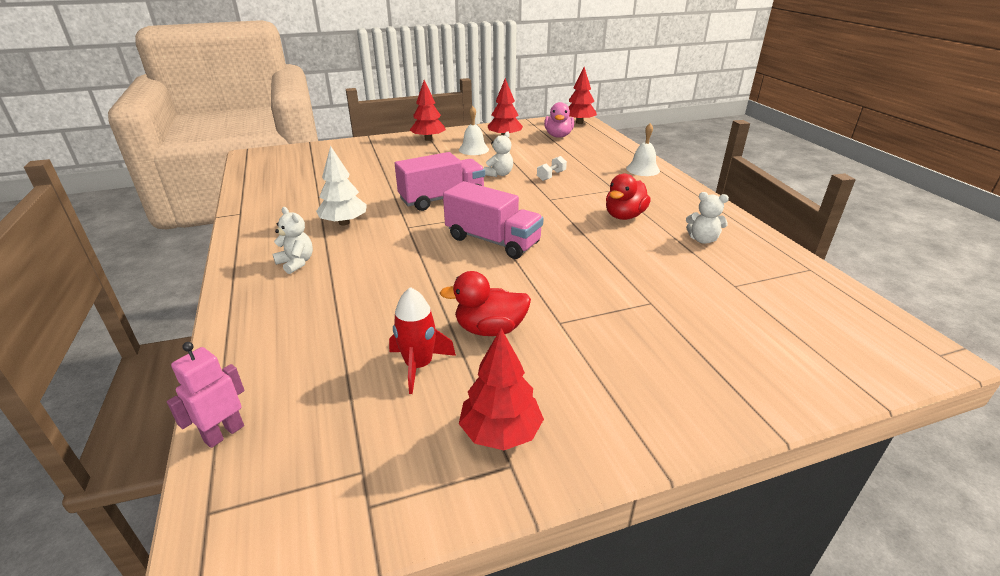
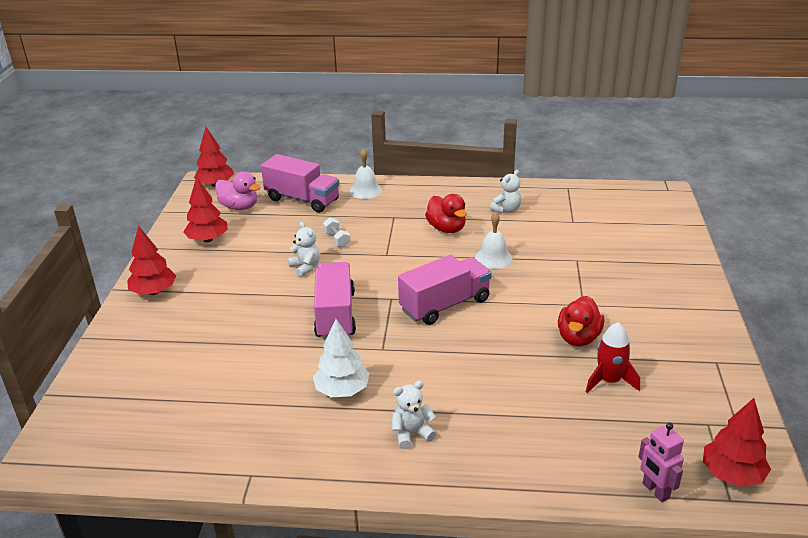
camera: 65 degrees left, 0 degrees up
(473, 149) = (222, 267): white bell -> white bell (493, 258)
(500, 432) = (688, 359): red tree -> red tree (732, 474)
(595, 151) = (302, 200): none -> pink truck

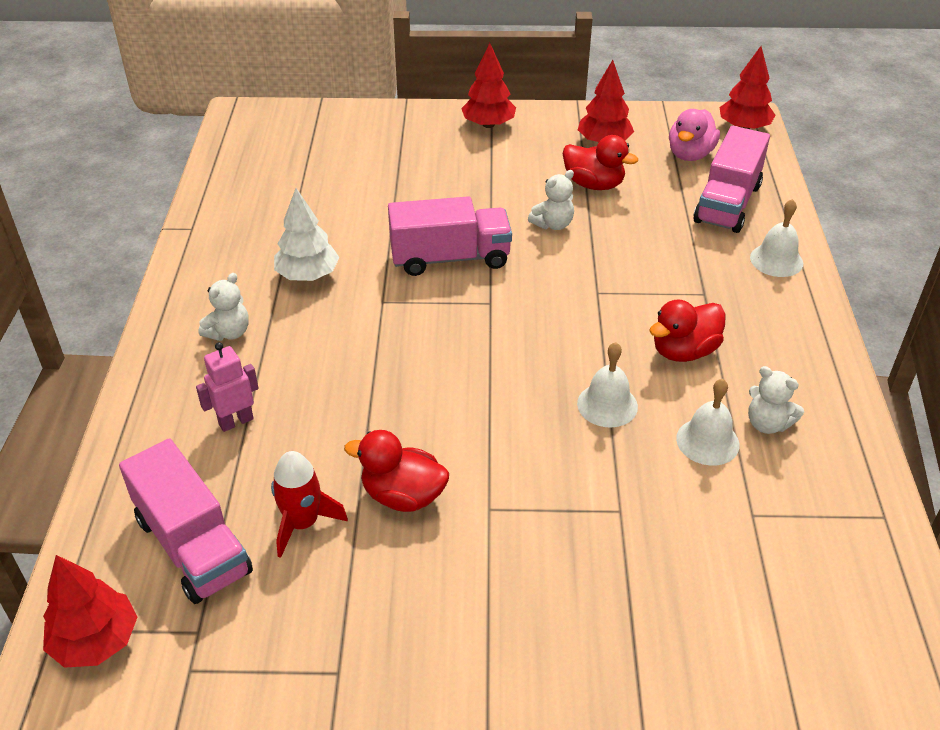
camera: 85 degrees right, 10 degrees up
(261, 247) = (594, 184): none -> red duck
(337, 239) = (626, 244): white dumbbell -> none
(412, 434) = (229, 332): white teddy bear -> white teddy bear turned 60 degrees clockwise
(445, 305) = (477, 354): pink truck -> pink truck (193, 546)
(521, 228) = (707, 441): none -> white bell
(655, 491) = (89, 549): pink robot -> pink robot (236, 421)

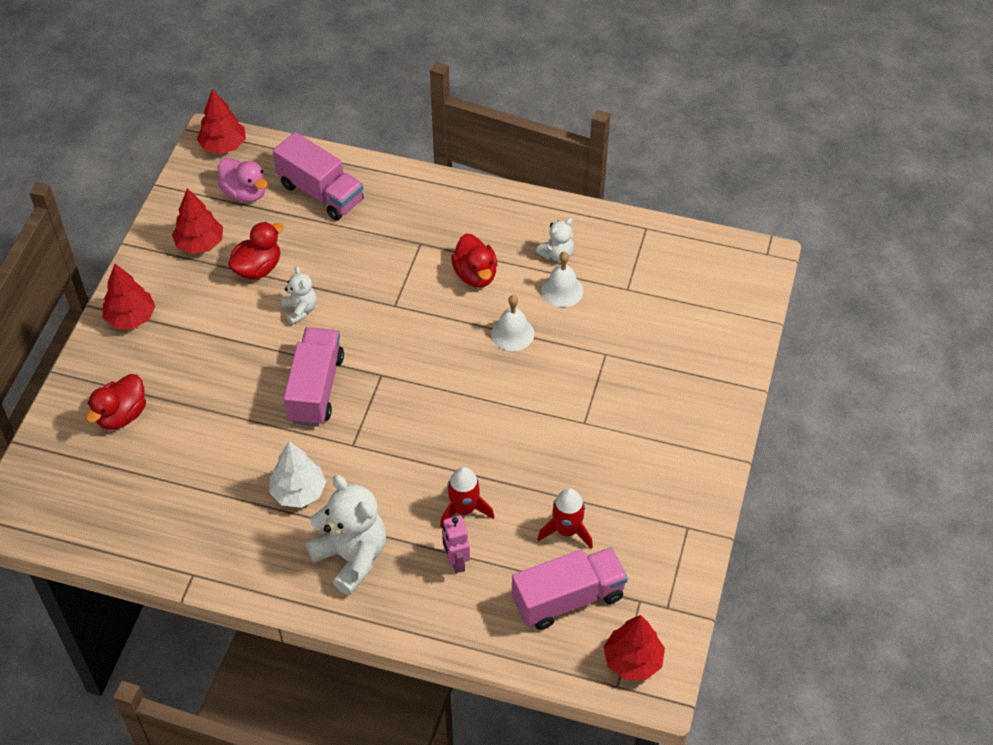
camera: 75 degrees left, 10 degrees up
(229, 332) = (351, 557): white teddy bear -> white teddy bear, size x1.90
(314, 413) = (464, 509): none -> red rocket
(403, 496) = (559, 468): red duck -> red duck (121, 415)
(776, 260) = (399, 189): white bell -> none

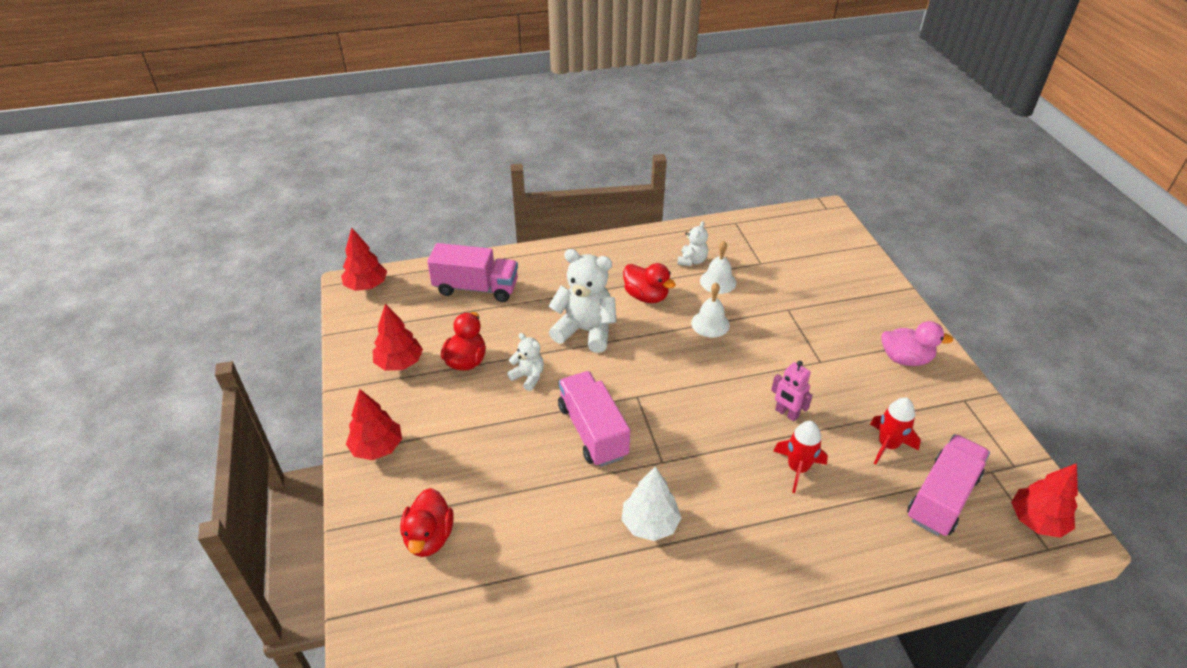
camera: 30 degrees left, 10 degrees down
(245, 193) = (411, 311): pink duck -> pink duck (905, 359)
(351, 557) = (744, 557): white teddy bear -> white teddy bear (585, 331)
(456, 561) = (831, 514): pink robot -> pink robot (786, 413)

